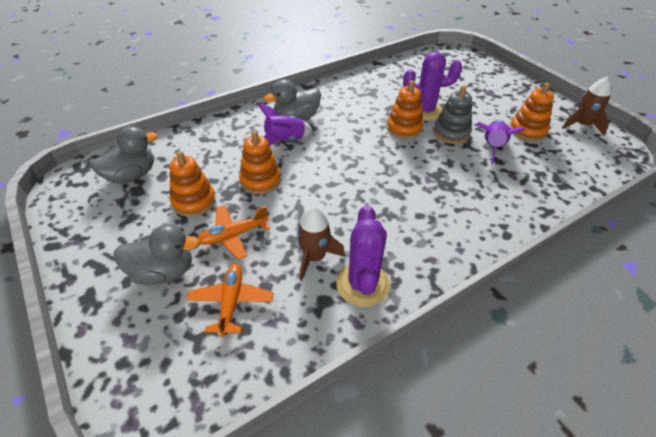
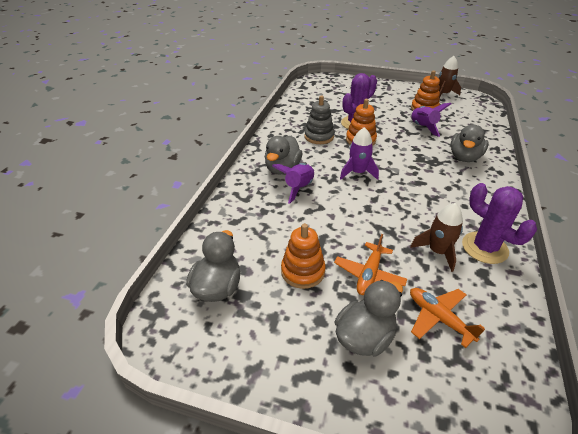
camera: 40 degrees left, 5 degrees down
(260, 180) = (326, 225): orange stacking toy -> none
(353, 154) = (357, 172): none -> purple rocket
(451, 133) = (390, 130): grey stacking toy -> grey stacking toy (319, 136)
(489, 199) = (464, 157): none -> grey duck

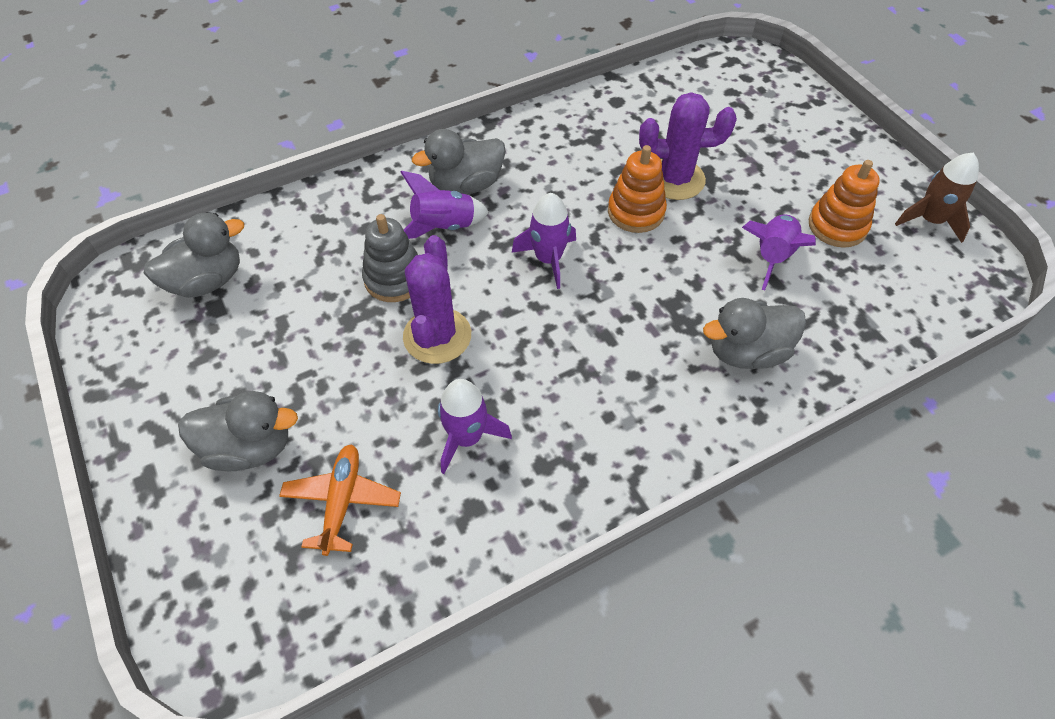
camera: 45 degrees right, 15 degrees up
(303, 271) = (298, 331): orange stacking toy -> none
(319, 136) = (586, 166): grey stacking toy -> grey stacking toy (394, 278)
(369, 274) = (352, 393): orange plane -> none
(437, 251) = (467, 437): brown rocket -> purple rocket
(484, 248) = (531, 485): purple cactus -> purple cactus (437, 336)

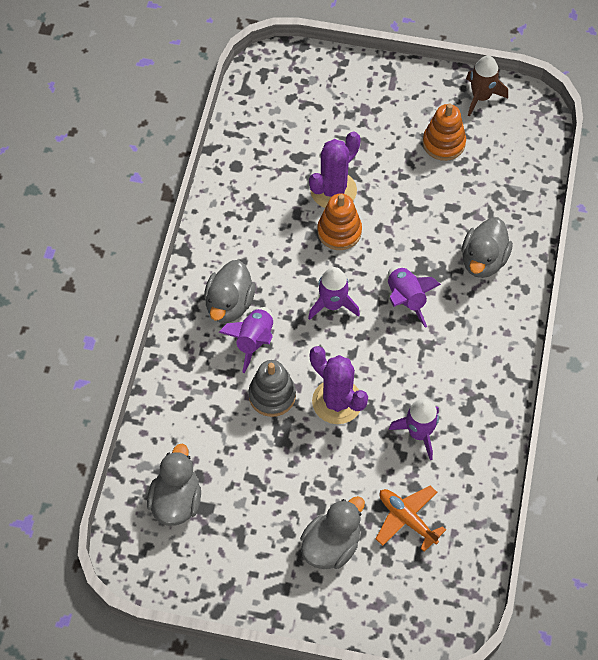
camera: 50 degrees left, 5 degrees up
(771, 257) = (434, 193): purple rocket -> purple rocket (406, 299)

